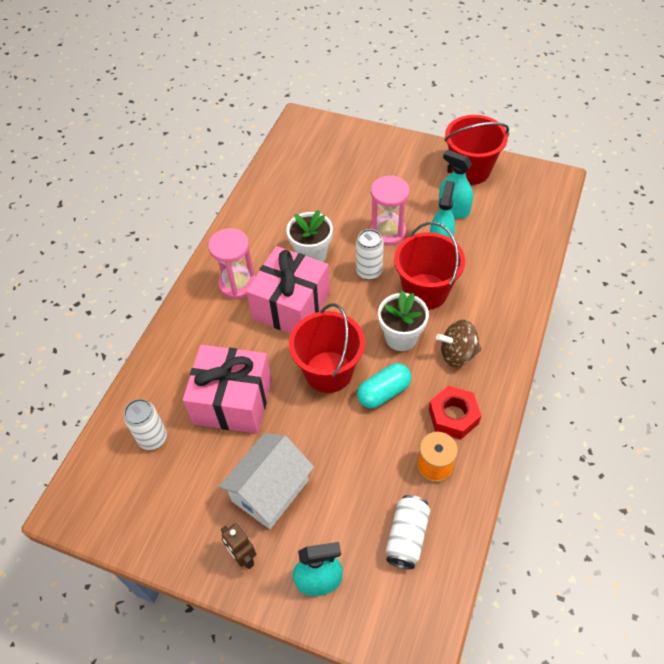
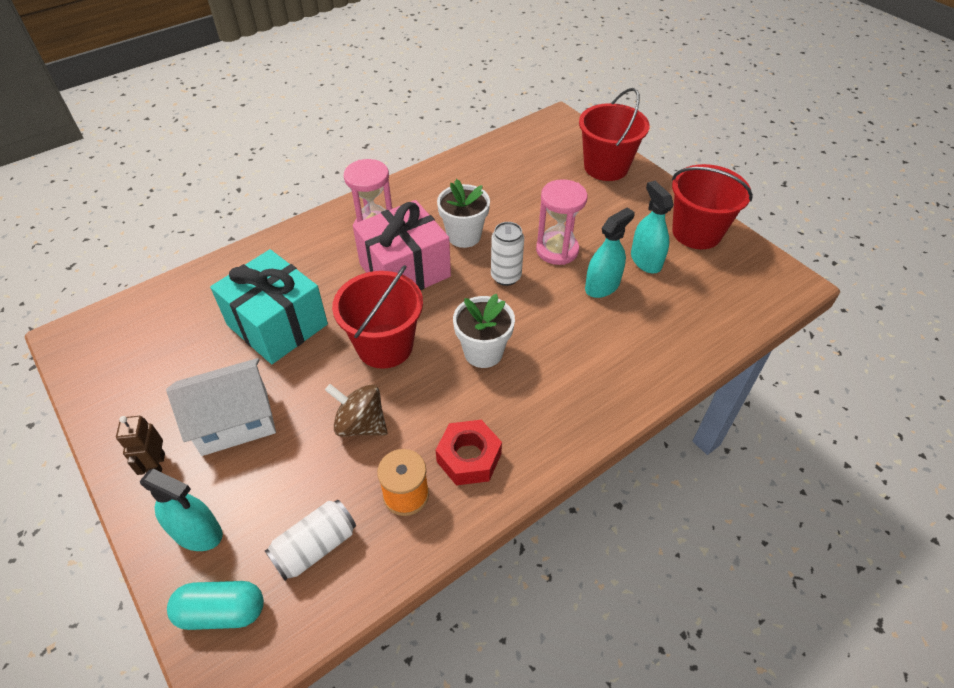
camera: 30 degrees right, 5 degrees down
(153, 438) = (185, 318): white can -> none
(233, 401) = (277, 325): pink gift -> turquoise gift
(383, 392) = (419, 394): turquoise capsule -> turquoise capsule (222, 612)
(425, 291) = (547, 322): red bucket -> red bucket (606, 167)
(457, 353) = (528, 399): brown spinning top -> brown spinning top (360, 424)

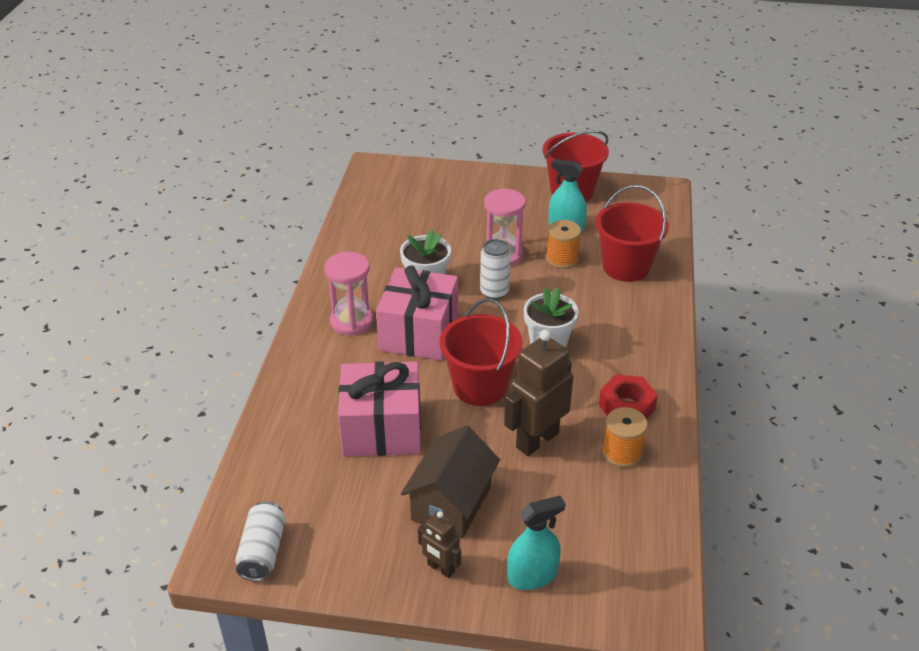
camera: 45 degrees left, 10 degrees down
(222, 612) = (614, 595): turquoise capsule -> none
(234, 421) = (451, 503): white house -> brown house
(277, 325) = (382, 428): turquoise gift -> pink gift
(315, 547) = (613, 520): white can -> white can (263, 551)
(360, 424) = (536, 440): brown spinning top -> brown robot
(602, 286) = (562, 259): turquoise spray bottle -> orange spool
(606, 167) = (456, 182): red bucket -> red bucket (626, 267)

